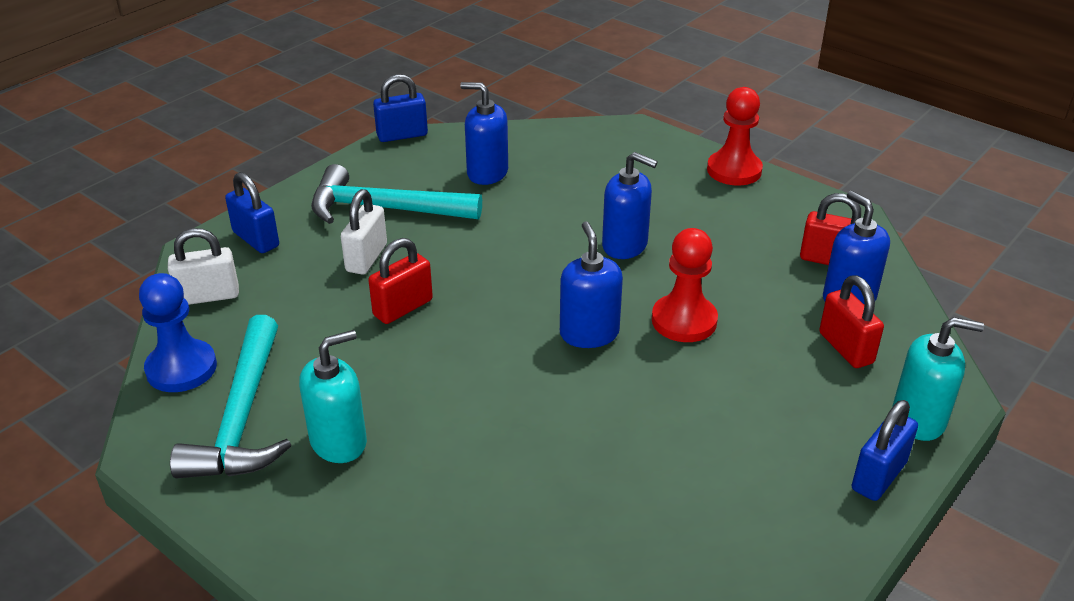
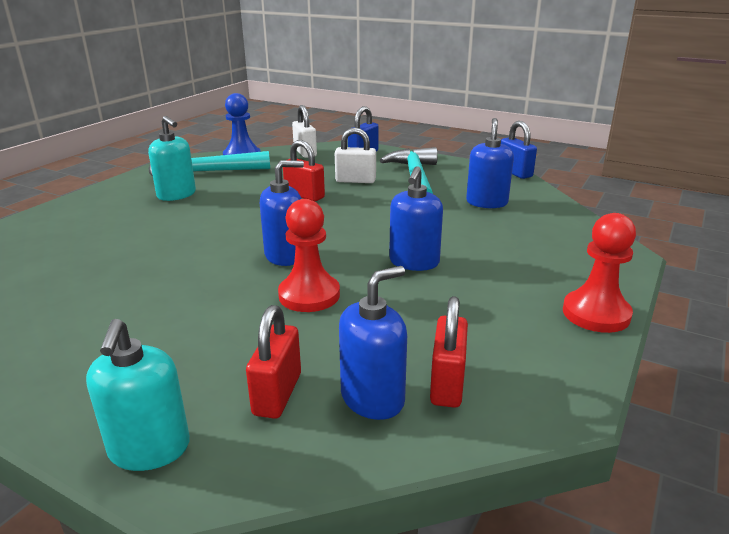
camera: 80 degrees right, 10 degrees down
(845, 348) = (277, 394): red padlock -> red padlock turned 45 degrees counterclockwise
(878, 476) = (70, 412): blue padlock -> none

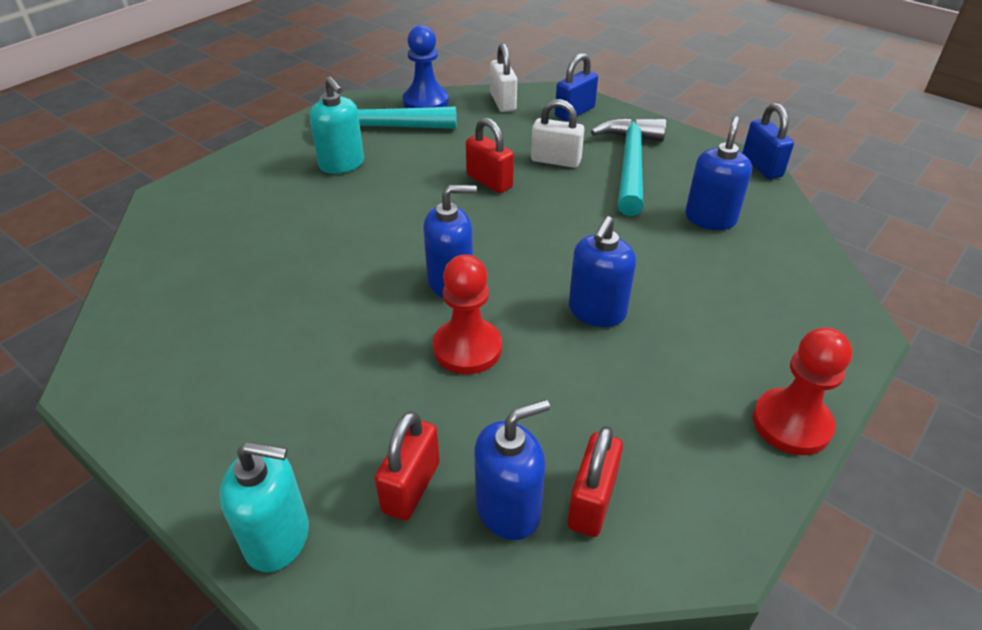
camera: 10 degrees right, 15 degrees up
(149, 449) = (278, 538): turquoise soap dispenser -> turquoise soap dispenser turned 90 degrees counterclockwise

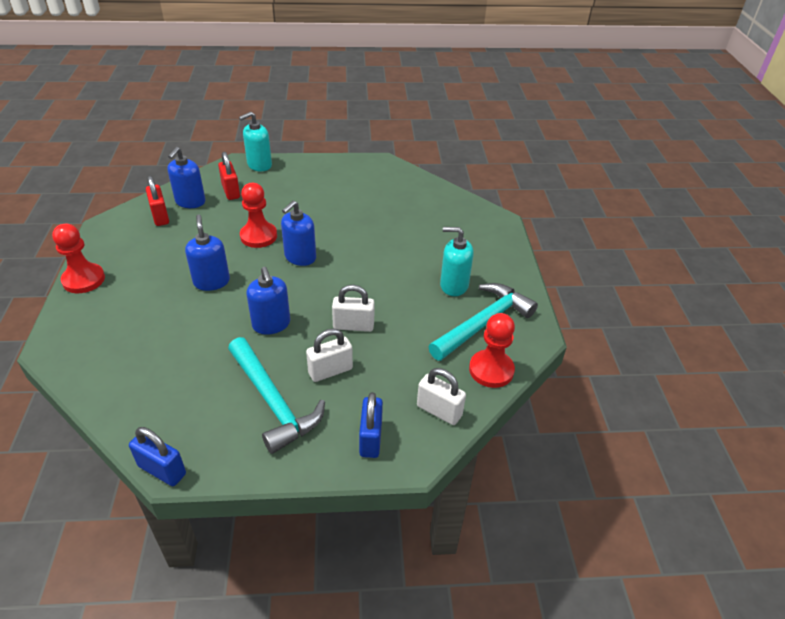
camera: 135 degrees right, 0 degrees up
(426, 102) = (491, 370): blue pawn -> red pawn
(489, 181) = (353, 326): red padlock -> white padlock
(710, 218) = (180, 382): blue soap dispenser -> blue soap dispenser (271, 324)

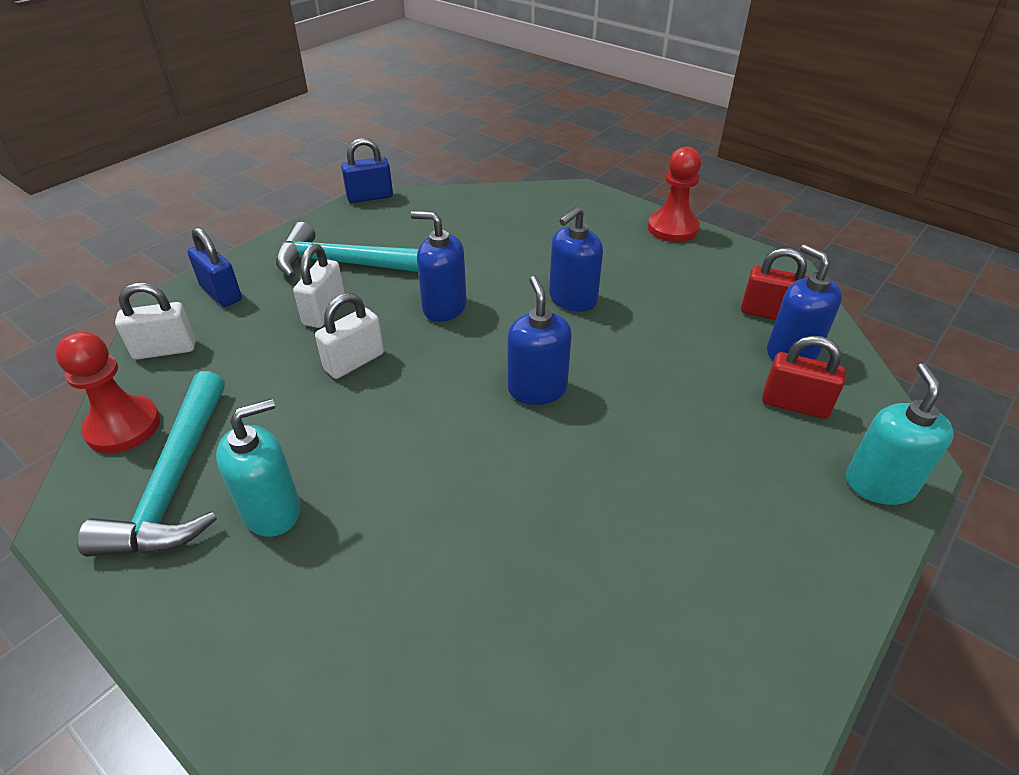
camera: 135 degrees right, 0 degrees up
(211, 281) = (572, 299): blue soap dispenser -> blue soap dispenser turned 105 degrees clockwise
(258, 236) = (631, 375): red pawn -> none

